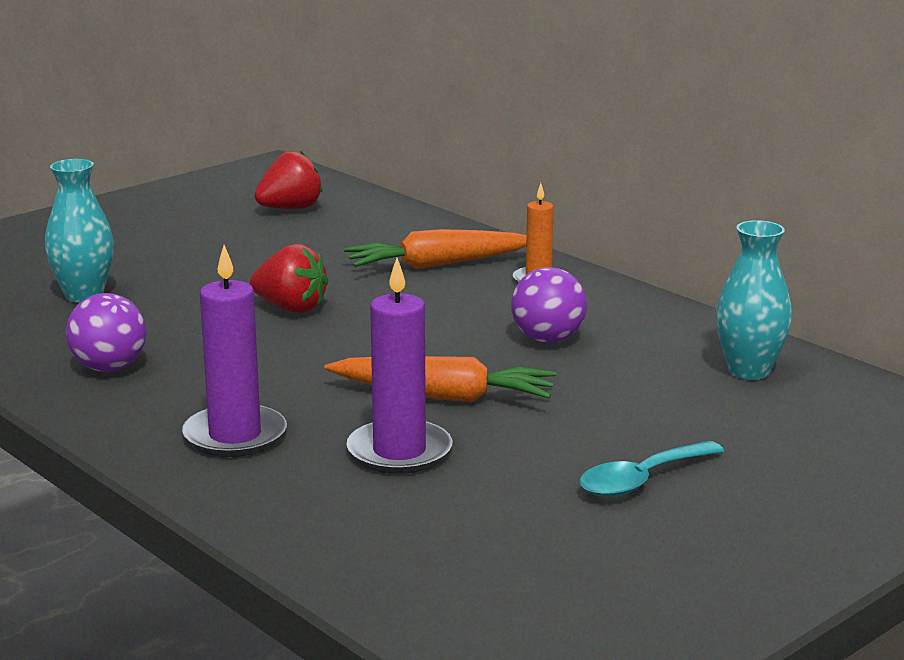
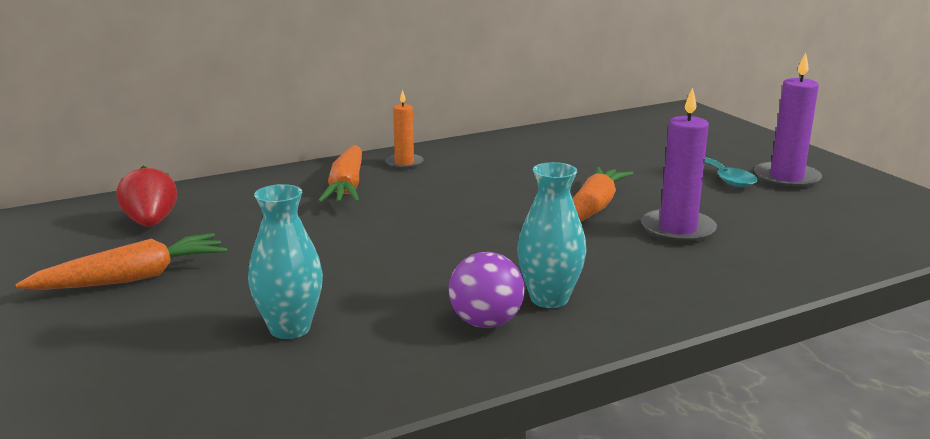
camera: 75 degrees left, 0 degrees up
(167, 227) = (132, 278): none -> orange carrot
(235, 436) = (642, 279): purple candle -> purple candle (786, 178)
(291, 308) = (397, 241): red strawberry -> none
(548, 339) = (510, 173): purple ball -> none
(749, 371) = (581, 137): turquoise vase -> turquoise vase (549, 299)

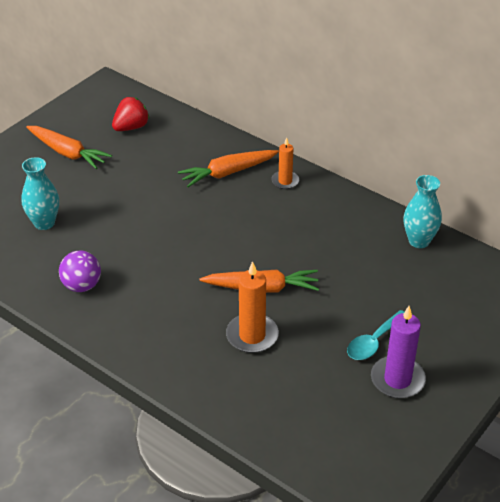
camera: 65 degrees right, 20 degrees up
(549, 299) = (120, 301): turquoise vase -> turquoise vase (419, 241)
(677, 230) = (252, 335): purple candle -> orange candle

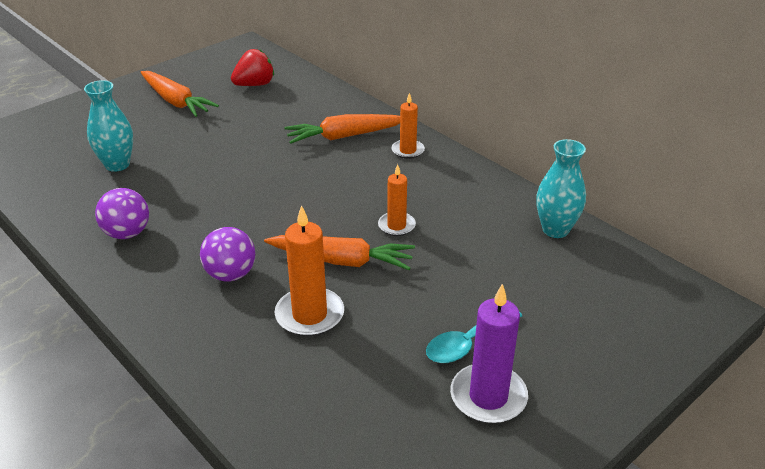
camera: 10 degrees right, 5 degrees down
(180, 310) = (231, 274): none -> purple ball
(295, 252) = (396, 226): none -> orange candle

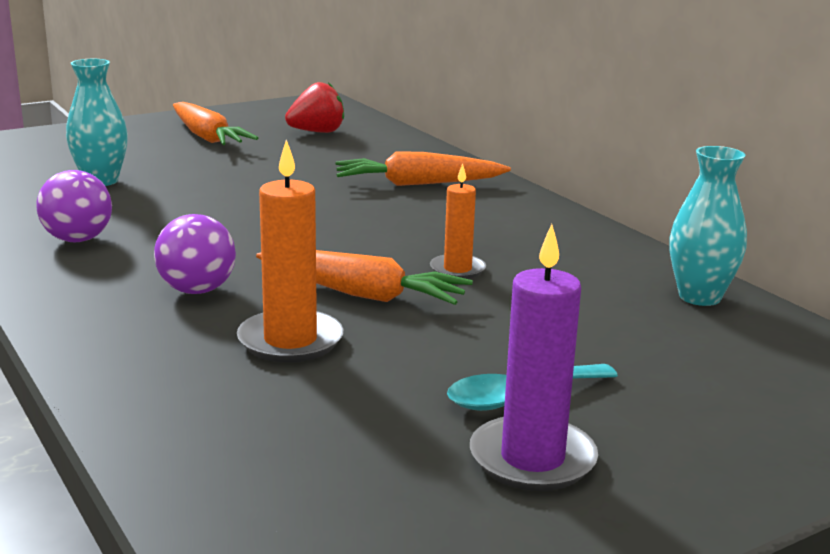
camera: 10 degrees right, 15 degrees down
(408, 150) = (502, 204): orange candle -> none

